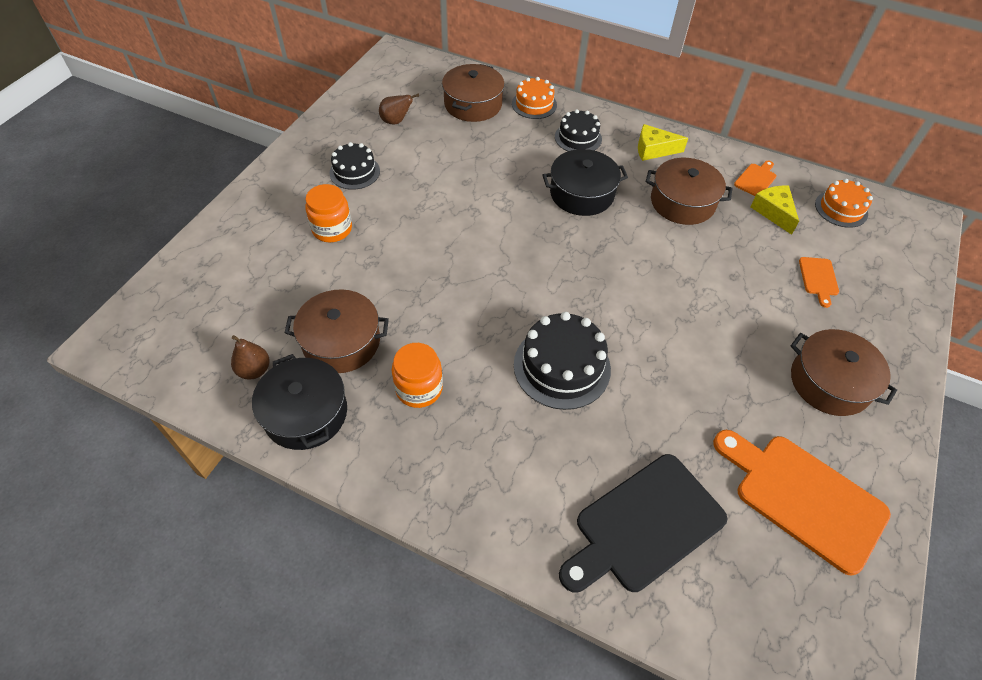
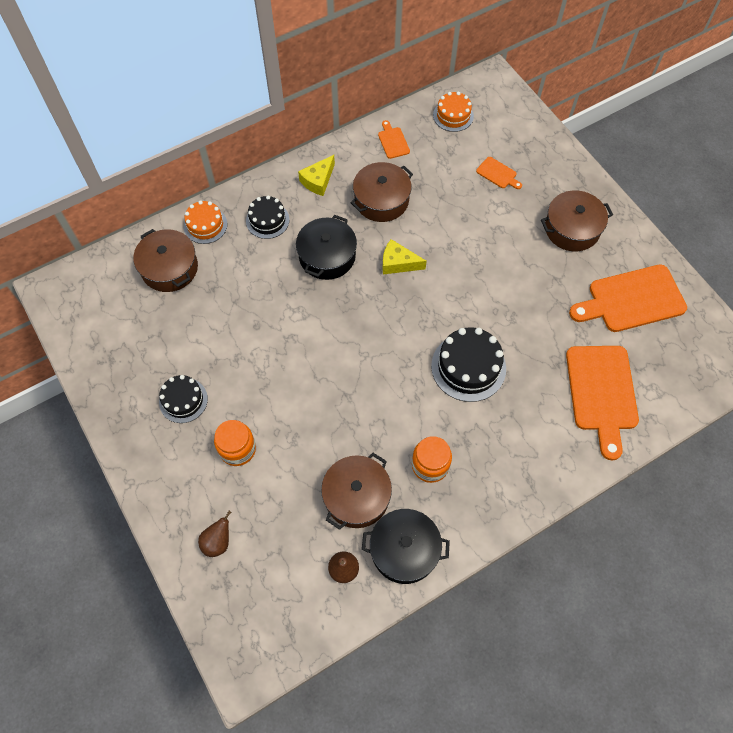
camera: 55 degrees left, 10 degrees up
(396, 121) = (144, 337): brown pear -> brown pear (218, 542)
(644, 525) = (601, 393): black cutting board -> orange cutting board
(773, 212) = (428, 154): yellow cheese -> yellow cheese (398, 263)

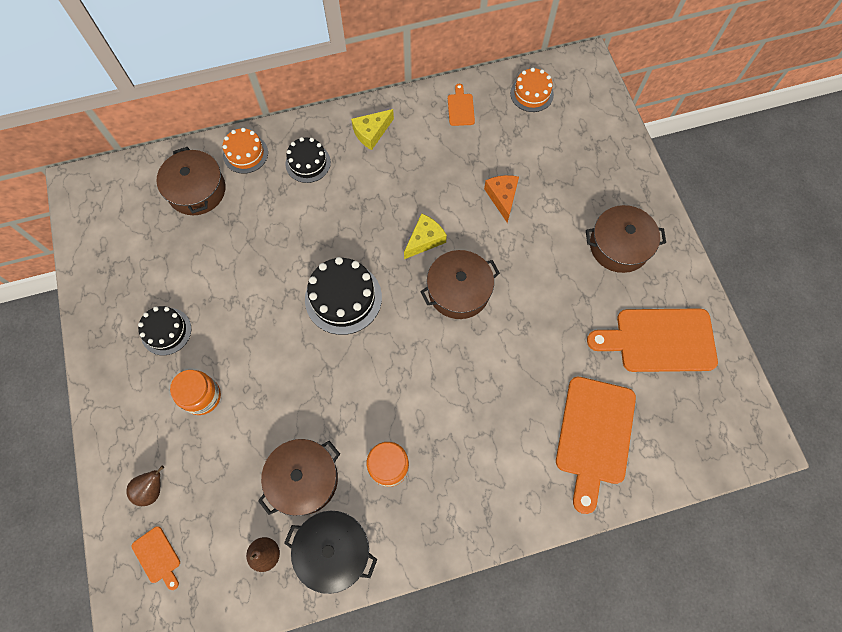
camera: 15 degrees right, 5 degrees up
(327, 256) = (355, 215): black pot -> none
(381, 200) = (429, 168): brown pot -> brown pot (459, 291)
(398, 263) = (425, 240): yellow cheese -> yellow cheese turned 105 degrees clockwise
(456, 211) = (502, 197): none -> orange cheese
(468, 367) = (462, 370): black cake -> black cake (343, 298)
(498, 174) = (559, 167): orange cutting board -> orange cutting board (157, 557)

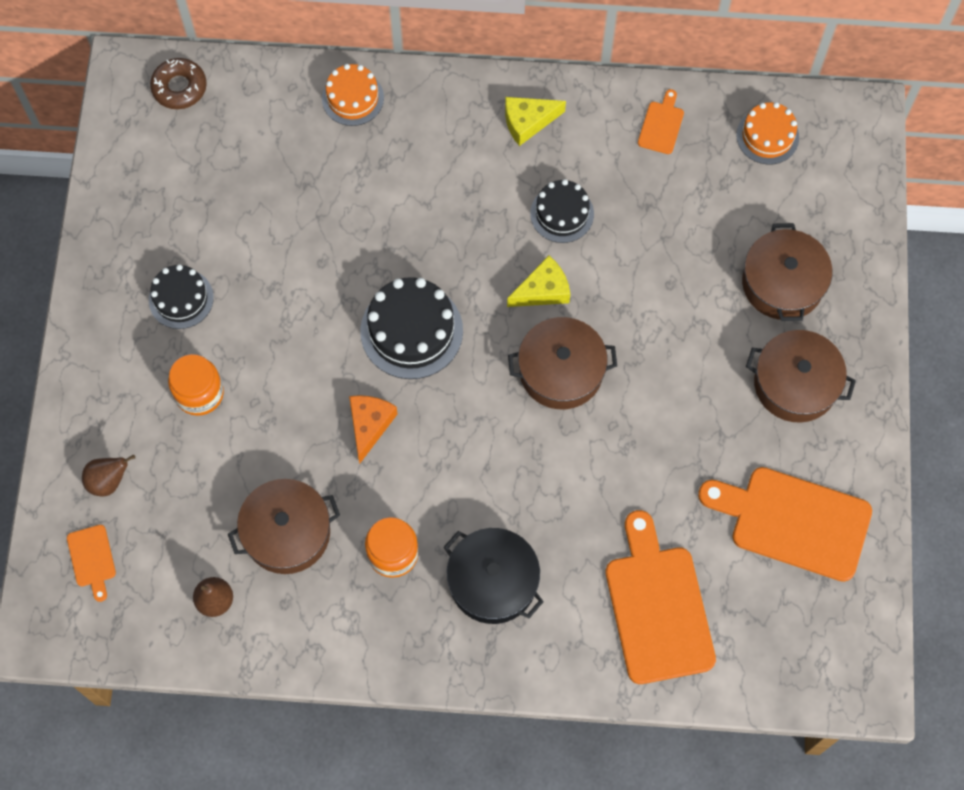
camera: 20 degrees right, 0 degrees up
(119, 184) = (179, 87): none -> brown donut
(197, 190) = (274, 128): brown pot -> brown pot (782, 283)
(308, 163) = (429, 137): black cake -> black cake (562, 214)
(333, 551) = (294, 625): black pot -> black pot (493, 581)
(502, 197) = (667, 268): orange cheese -> orange cheese (369, 425)
(594, 435) = (658, 607): orange cutting board -> orange cutting board turned 135 degrees clockwise

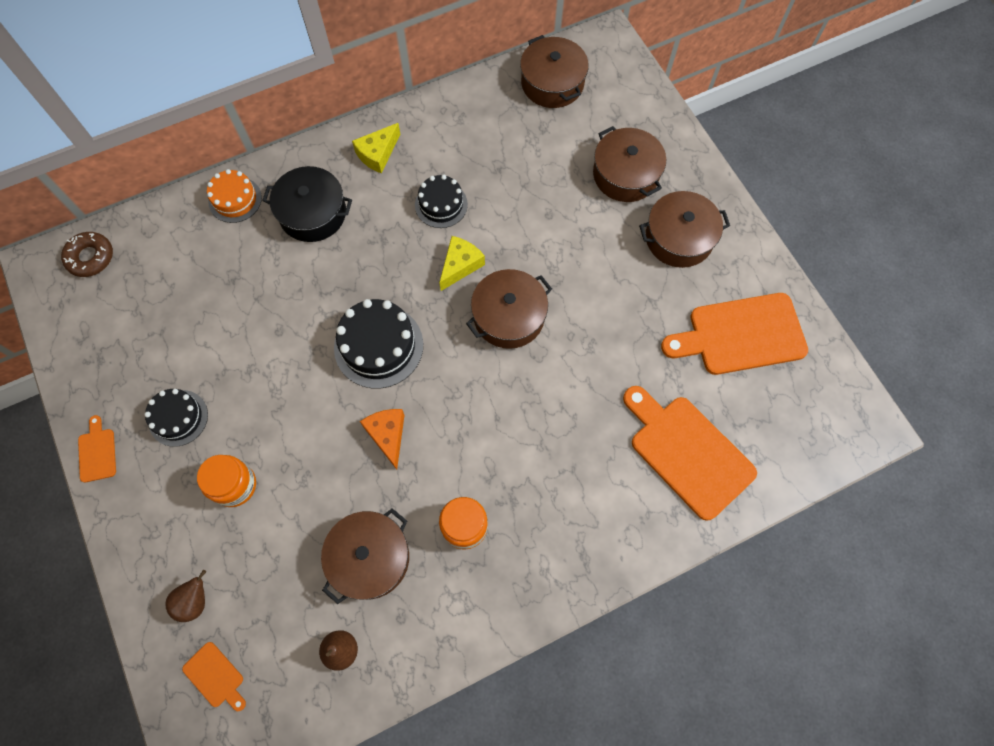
camera: 30 degrees left, 0 degrees up
(493, 581) = (554, 503): black pot -> black pot (312, 213)
(661, 125) = (475, 110): orange cutting board -> orange cutting board (97, 452)
(767, 136) = (552, 83): orange cake -> brown pot

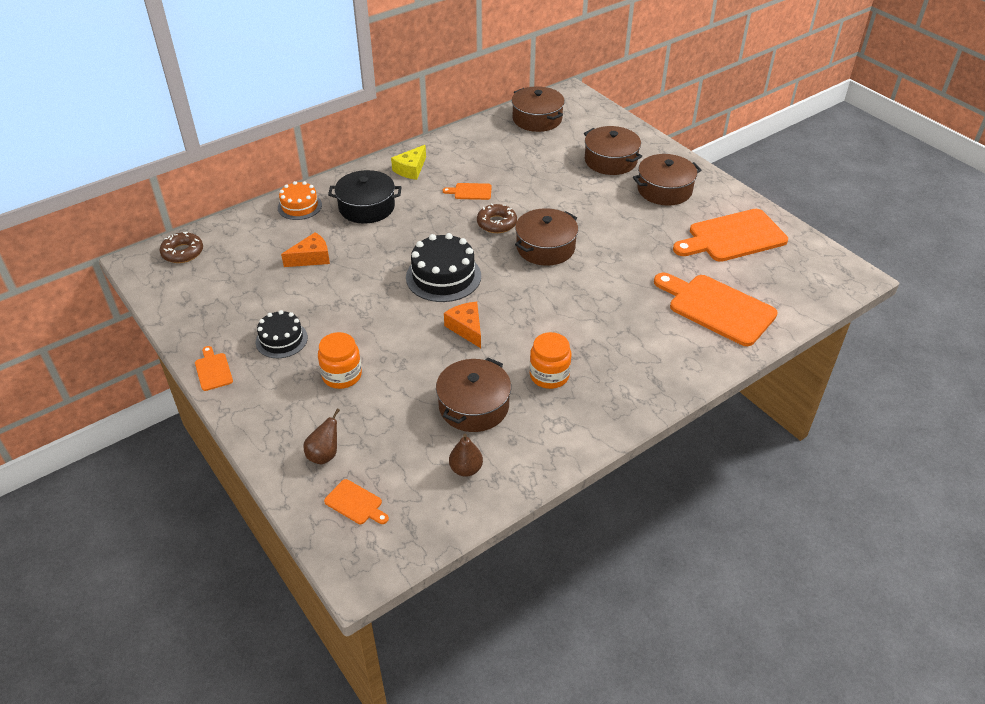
camera: 10 degrees left, 25 degrees down
(233, 290) = (311, 258): none -> orange cheese
(441, 205) = (470, 191): black cake -> orange cutting board
(460, 265) = (496, 223): yellow cheese -> brown donut

